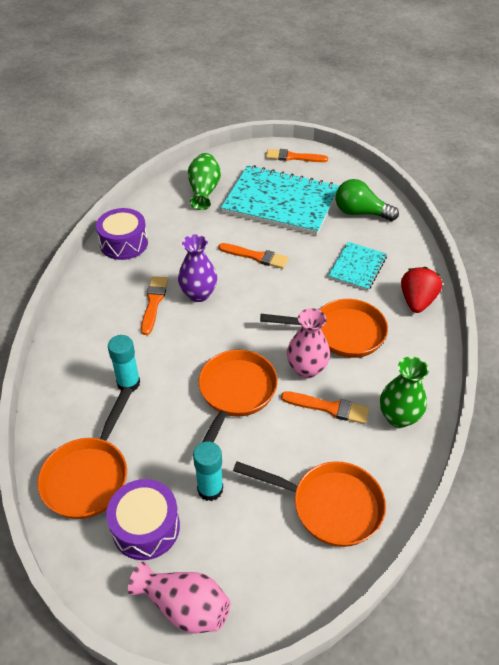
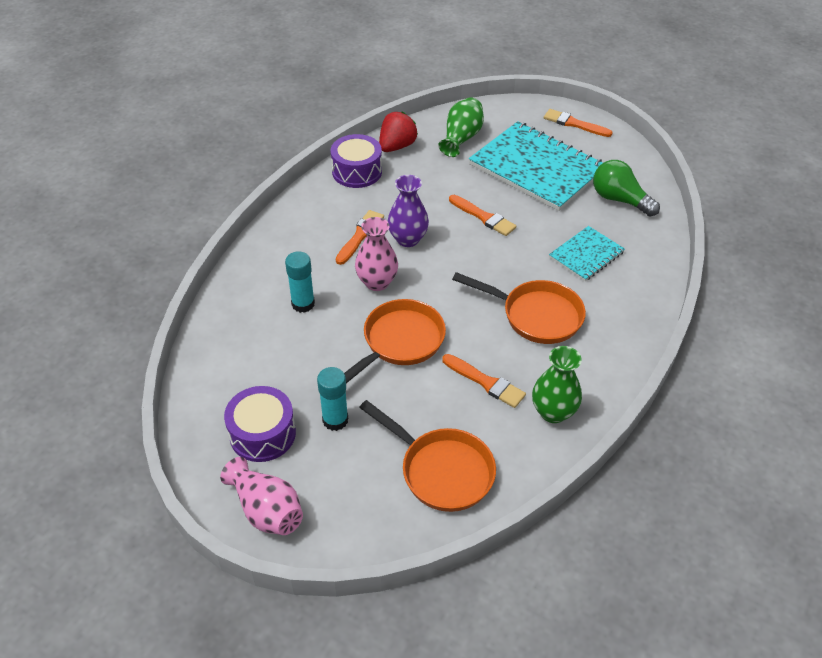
camera: 20 degrees right, 0 degrees up
(89, 475) = (232, 374): orange pan -> none
(306, 369) = (481, 339): pink vase -> pink vase (377, 282)
(417, 301) = (634, 306): red strawberry -> red strawberry (396, 146)

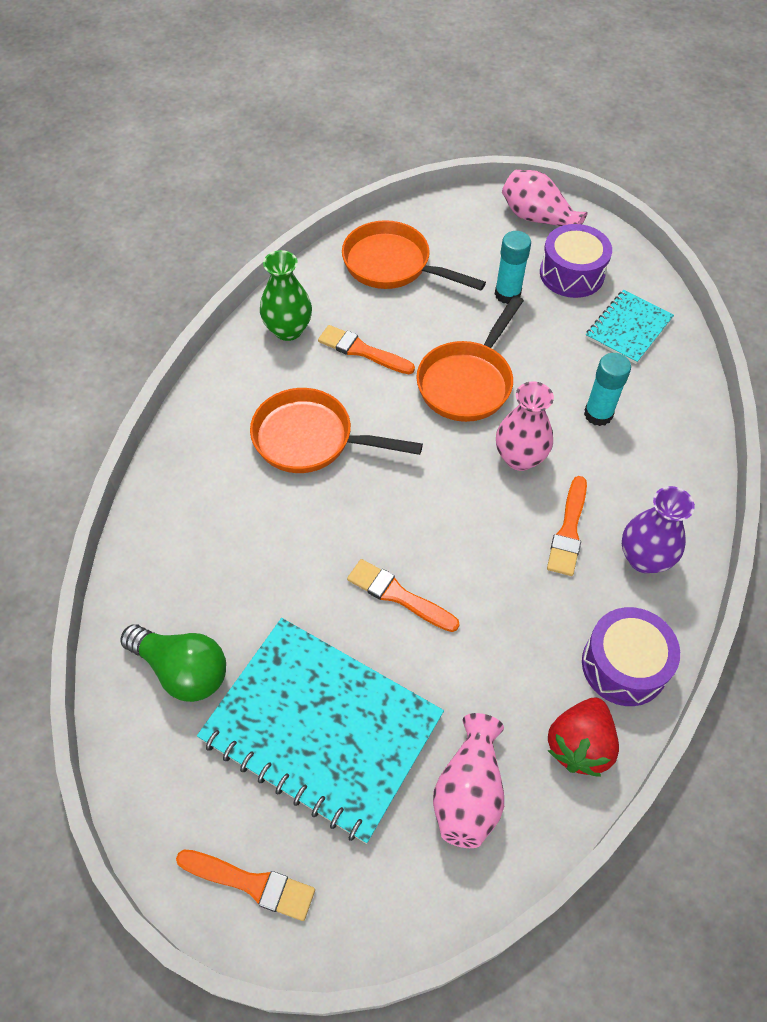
camera: 170 degrees right, 10 degrees up
(407, 239) = (500, 534): purple vase -> purple vase (644, 558)
(461, 138) = (468, 792): green vase -> pink vase
(586, 255) = (243, 545): turquoise notebook -> turquoise notebook (628, 328)

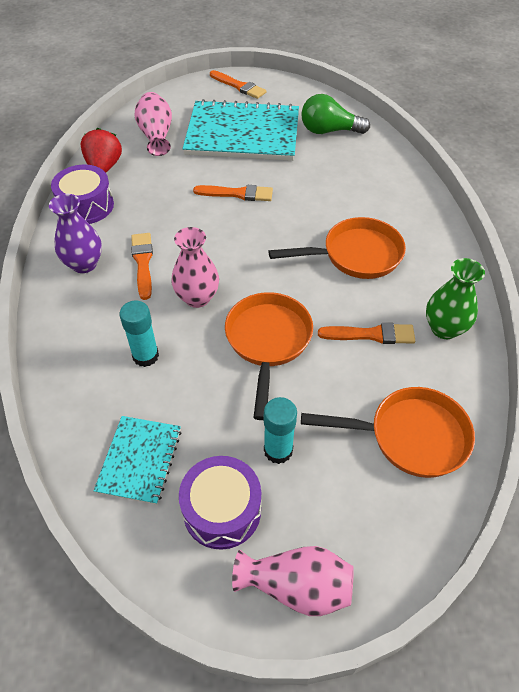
camera: 155 degrees right, 5 degrees down
(251, 883) = (239, 86): orange brush -> orange brush turned 135 degrees counterclockwise

